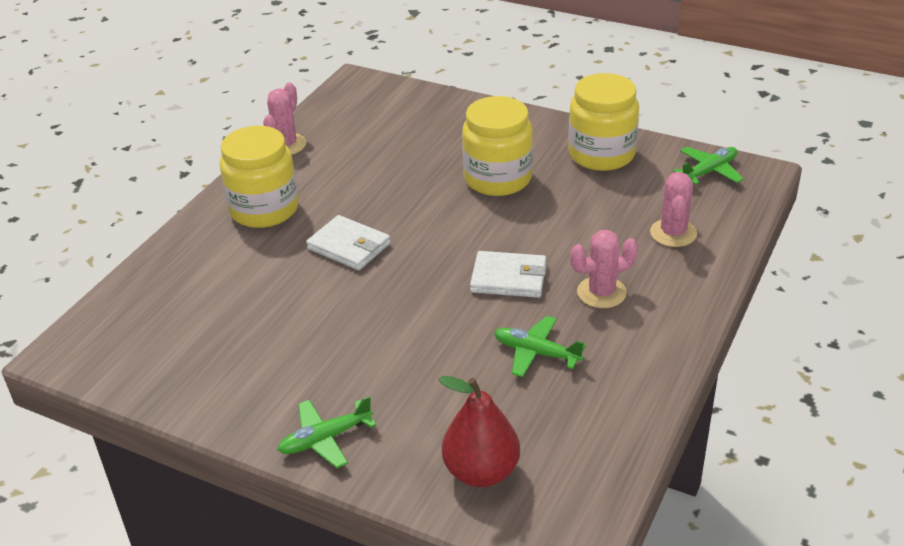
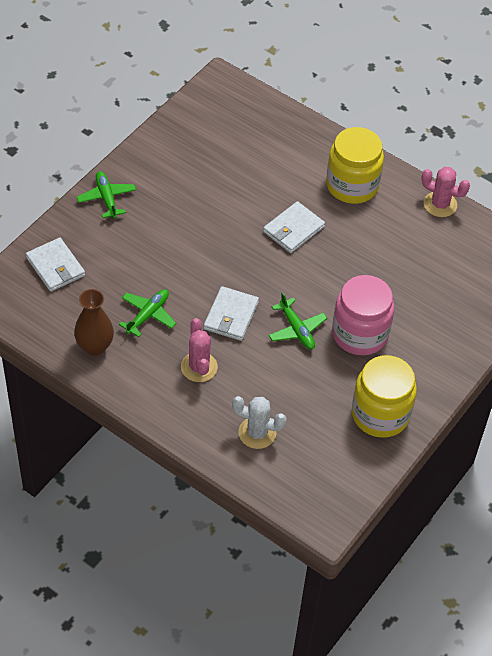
camera: 95 degrees right, 15 degrees up
(481, 471) = (55, 267): red pear -> white wallet
(498, 179) = (360, 334): yellow jar -> pink jar
(613, 396) = (95, 346): none -> brown vase
(673, 233) = (257, 433): pink cactus -> white cactus
(709, 171) = (336, 486): green plane -> green plane (297, 330)

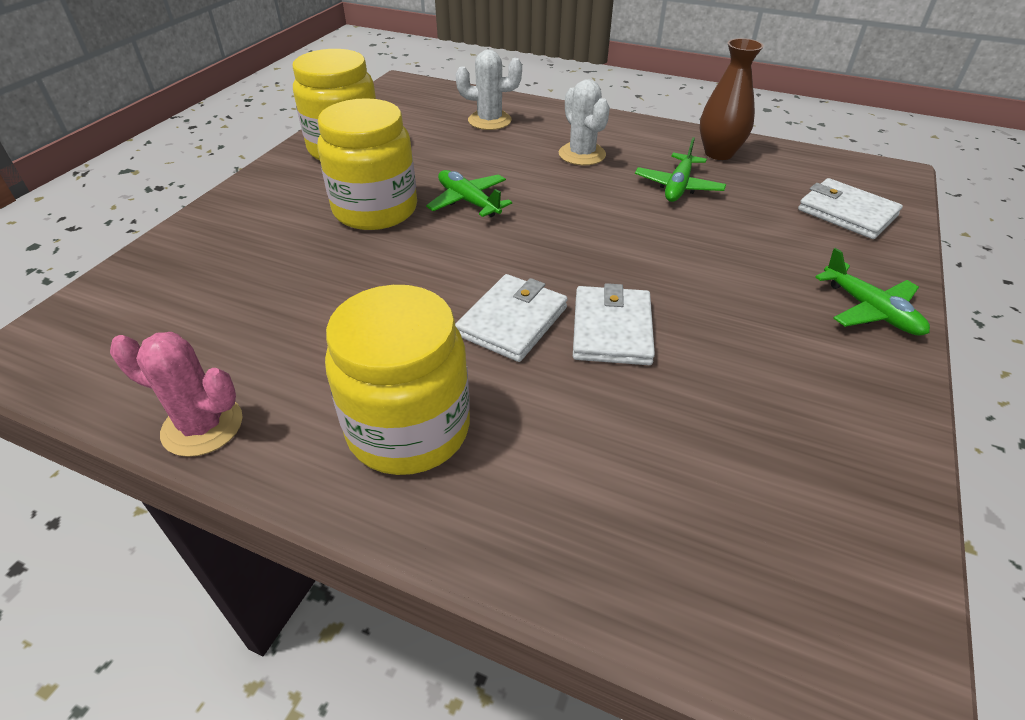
camera: 170 degrees right, 10 degrees down
(199, 367) = (582, 154): pink cactus -> white cactus
(231, 316) = (566, 201): white wallet -> white wallet (612, 329)
(360, 334) = (375, 210): pink jar -> yellow jar

